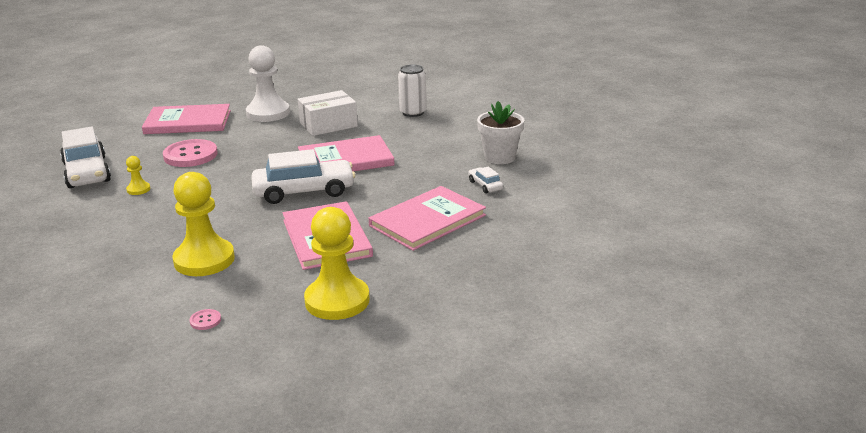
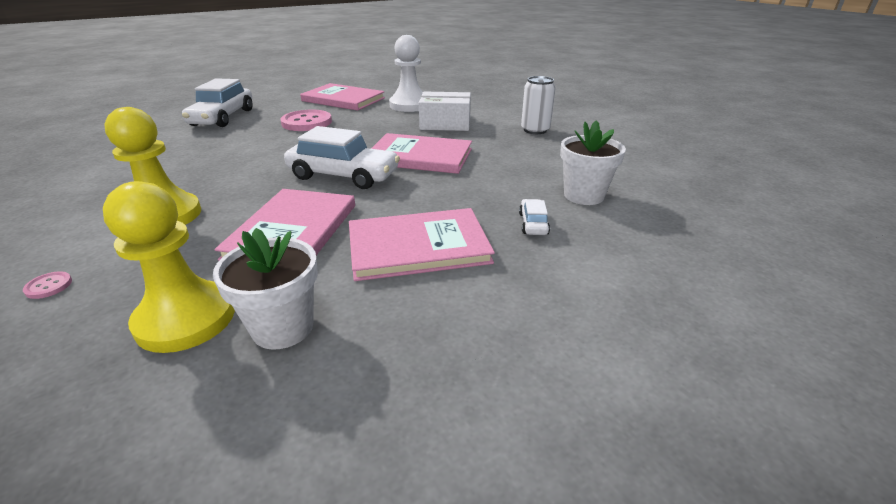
camera: 30 degrees right, 5 degrees up
(138, 189) = (230, 138): yellow pawn -> none
(403, 284) = (283, 328): none -> white flower pot

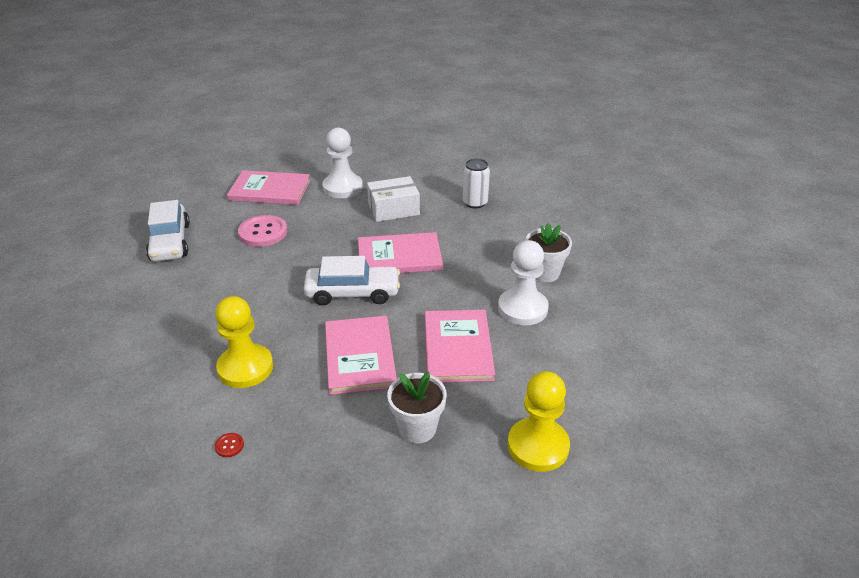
camera: 20 degrees left, 5 degrees up
(49, 286) = (229, 446): pink button -> red button
(186, 319) = (351, 440): yellow pawn -> yellow pawn (538, 446)
(418, 247) = (458, 348): pink book -> pink book turned 60 degrees counterclockwise
(533, 224) = (522, 308): white car -> white pawn

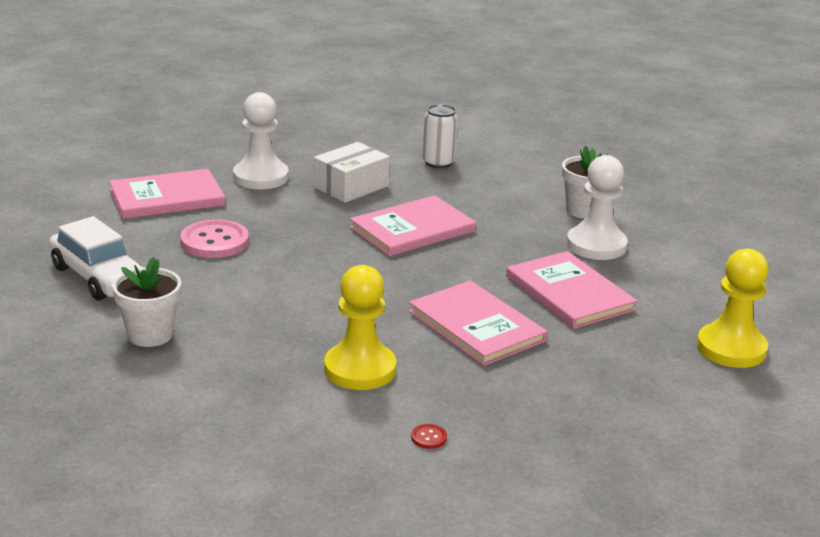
camera: 30 degrees left, 10 degrees down
(352, 293) = (399, 274): white car -> none
(417, 428) = (606, 367): white flower pot -> white flower pot (150, 335)

